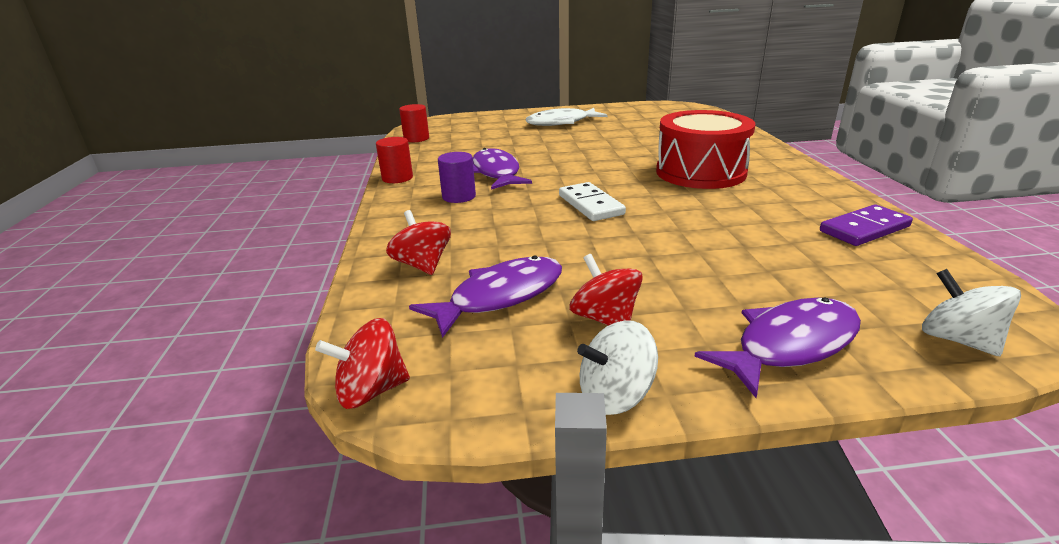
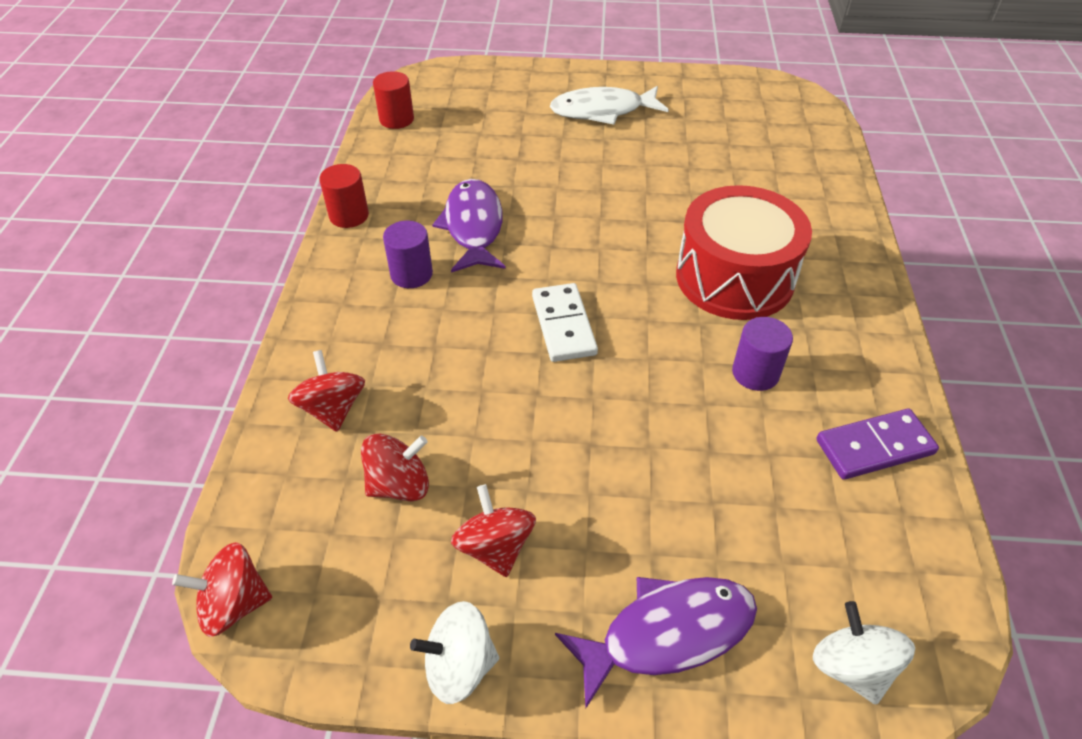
camera: 10 degrees right, 20 degrees up
(500, 296) = (399, 484): purple fish -> red spinning top
(749, 208) = (755, 373): none -> purple cylinder

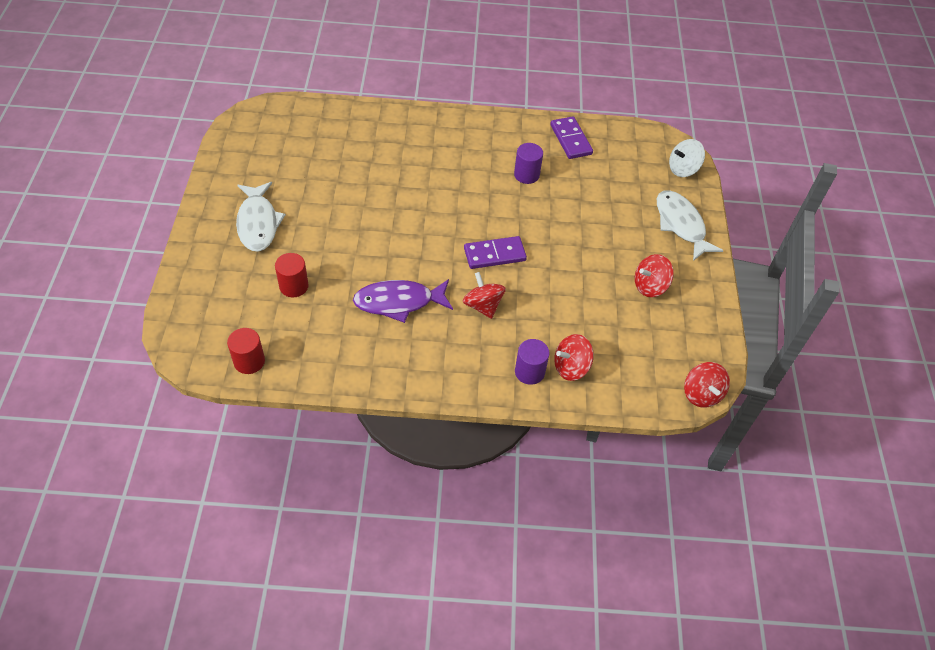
camera: 95 degrees left, 5 degrees up
(349, 215) = (382, 381): red cylinder -> red cylinder (294, 286)
(399, 484) = (619, 329): red spinning top -> red spinning top (483, 305)
(411, 274) = (449, 336): purple cylinder -> purple cylinder (529, 372)
(459, 665) = (711, 298): white spinning top -> none
(563, 325) = (494, 254): white domino -> purple domino
(668, 633) = (681, 224): purple fish -> white fish
(734, 277) = (451, 173): red drum -> none

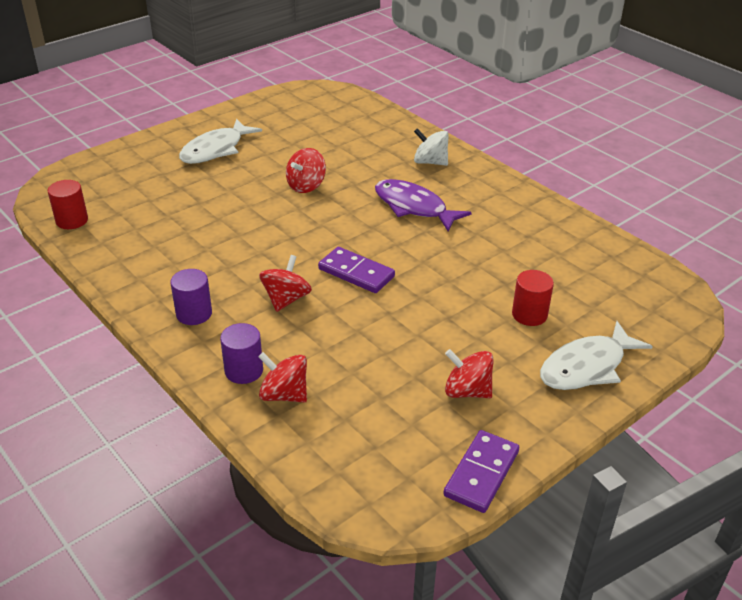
camera: 50 degrees right, 15 degrees down
(294, 286) = (174, 198): red cylinder -> red cylinder (529, 314)
(398, 302) = (226, 253): purple fish -> purple fish (413, 207)
(526, 175) = (481, 237): purple cylinder -> purple cylinder (194, 313)
(570, 140) = (569, 237): purple domino -> purple domino (481, 473)
(681, 224) = (586, 367): white fish -> white fish turned 150 degrees counterclockwise
(683, 169) = (665, 326): white spinning top -> white spinning top (430, 162)
(701, 394) = (373, 516): red spinning top -> red spinning top (306, 186)

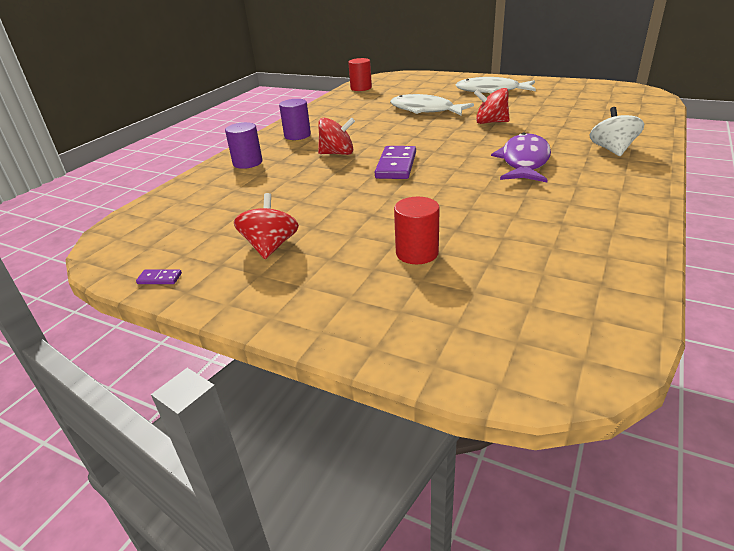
camera: 70 degrees right, 5 degrees down
(284, 394) = (228, 180): red spinning top -> none
(481, 473) = (159, 278): purple domino -> purple domino, size x0.44
(586, 367) = (353, 308): white fish -> white fish (425, 110)

